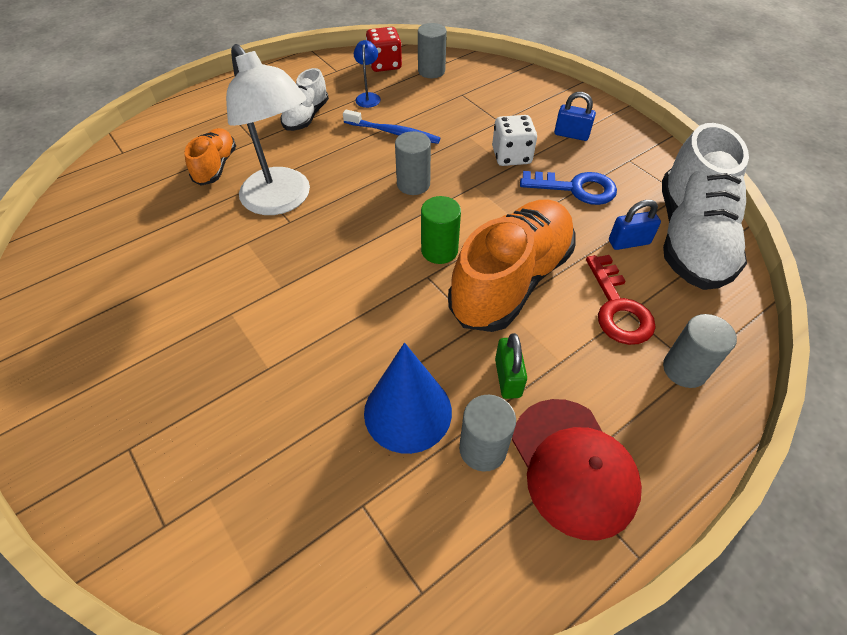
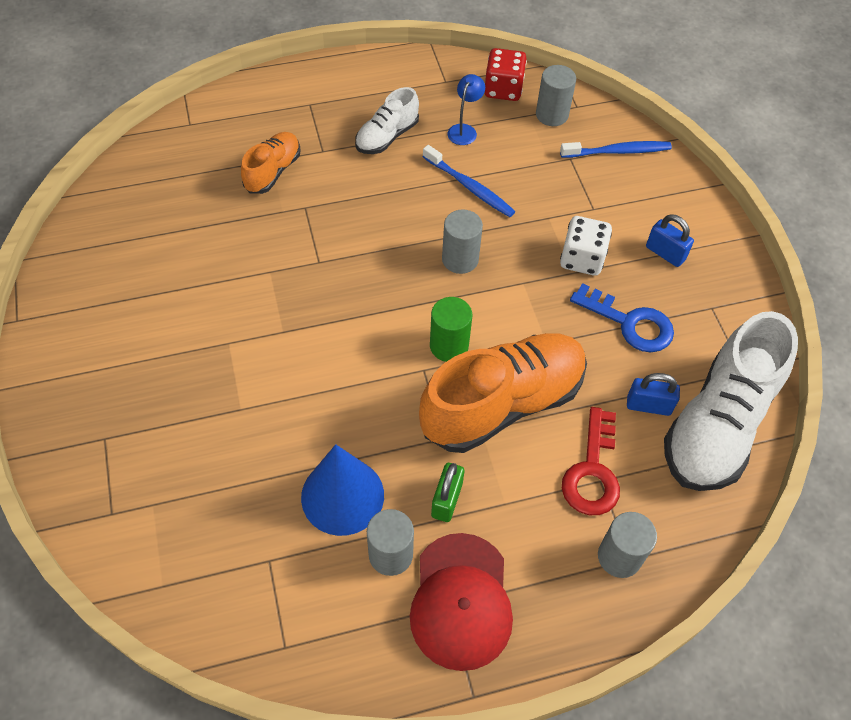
camera: 20 degrees right, 5 degrees up
(282, 200) = (321, 235): white lamp -> none
(495, 81) = (618, 151): none -> blue toothbrush

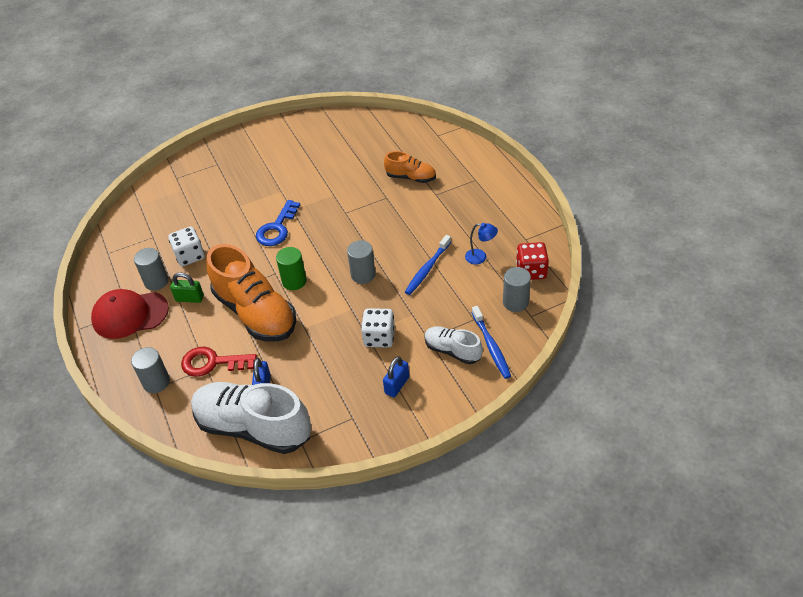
camera: 85 degrees right, 10 degrees down
(342, 496) = (190, 256): blue cone -> white dice
(387, 136) = (459, 220): white shoe -> white shoe (452, 351)
(629, 323) = (329, 370): blue key -> blue key (277, 228)

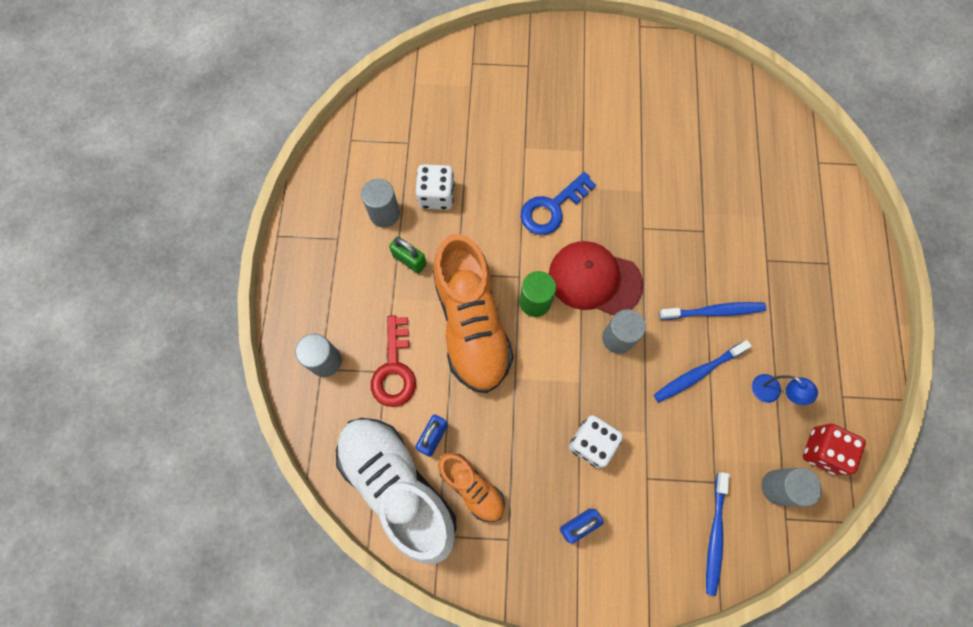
camera: 25 degrees right, 25 degrees up
(130, 315) = (337, 247): red cap -> red cap (594, 279)
(212, 363) = (394, 369): red key -> red key turned 120 degrees counterclockwise
(411, 177) = (749, 215): orange shoe -> orange shoe (472, 487)
(418, 234) = (714, 311): none -> blue toothbrush
(452, 351) = (666, 514): white shoe -> none

